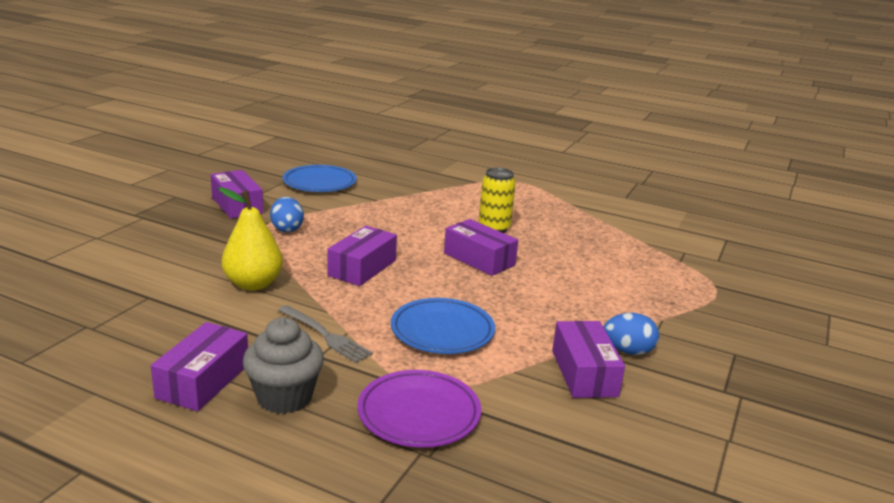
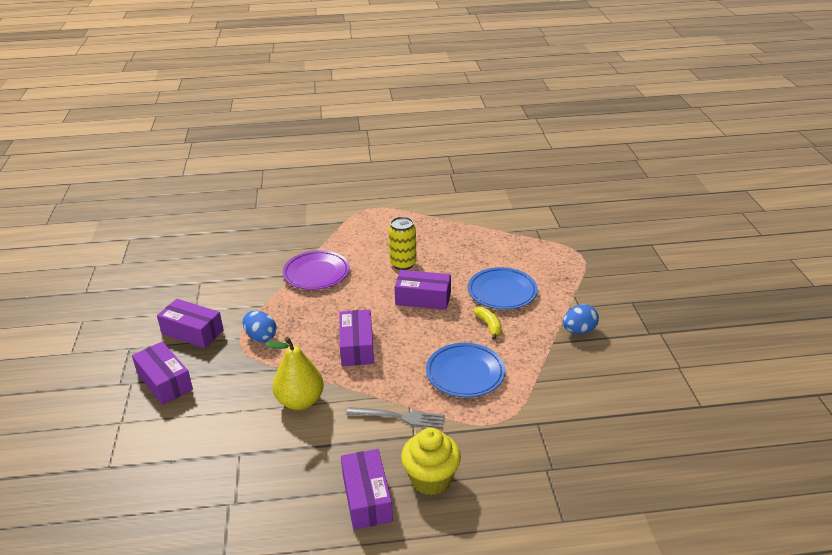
camera: 30 degrees left, 10 degrees up
(284, 397) = (431, 479): grey cupcake -> yellow cupcake
(319, 183) = (229, 277): blue plate -> blue plate (502, 292)
(419, 414) = (518, 444): purple plate -> purple plate (316, 273)
(522, 305) = (489, 326): none -> yellow banana
(584, 373) = (572, 361): purple box -> purple box (165, 382)

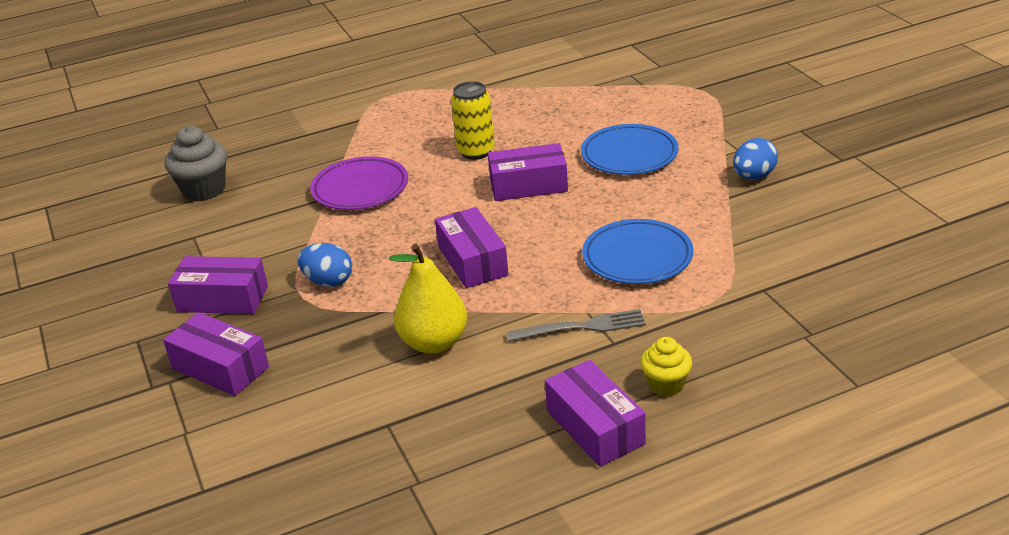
camera: 15 degrees left, 0 degrees up
(224, 250) = (204, 190): none -> grey cupcake
(431, 479) = (666, 385): yellow cupcake -> yellow cupcake, size x0.63
(489, 326) = (636, 197): yellow banana -> none

